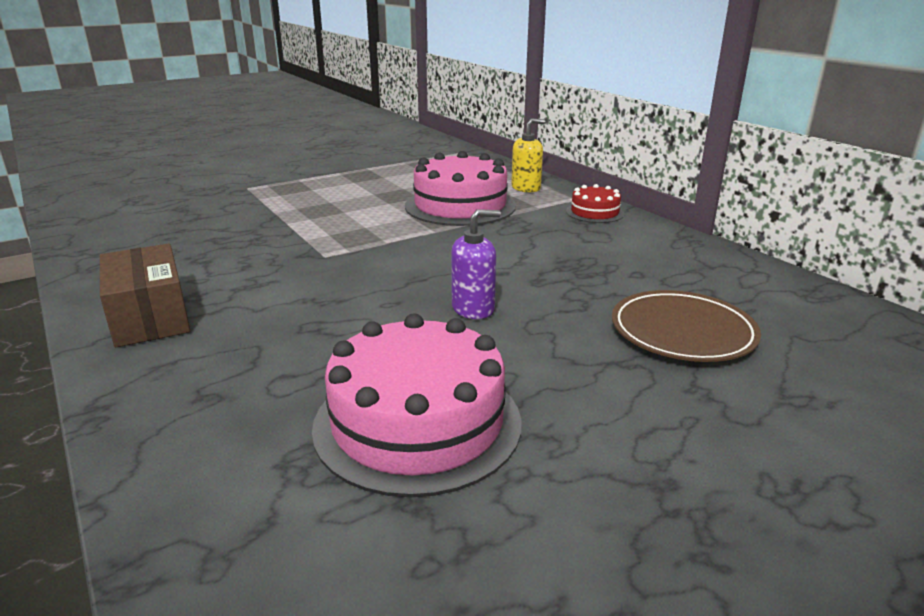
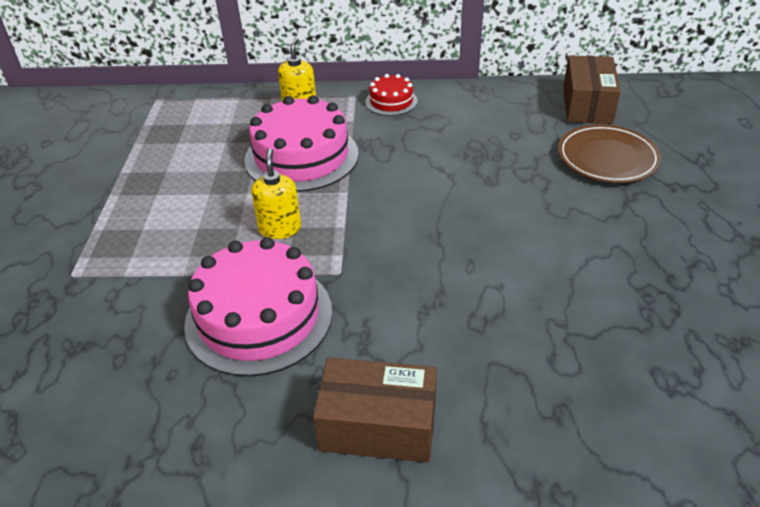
camera: 55 degrees left, 15 degrees up
(358, 224) = (280, 228): none -> yellow soap dispenser
(417, 423) = (653, 311): pink cake -> pink cake (259, 317)
(473, 308) = (512, 227): purple soap dispenser -> none
(773, 297) = (587, 105): none -> brown box

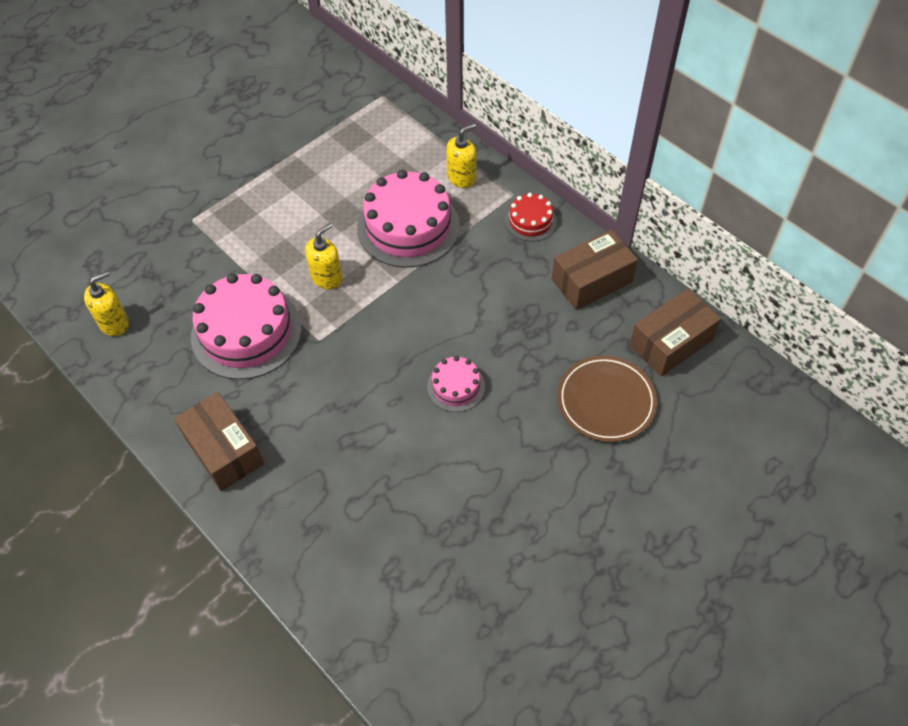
camera: 45 degrees right, 15 degrees up
(87, 418) = (114, 323): none -> yellow soap dispenser
(486, 106) = (592, 280): none -> brown box
(499, 222) = (456, 386): none -> pink cake

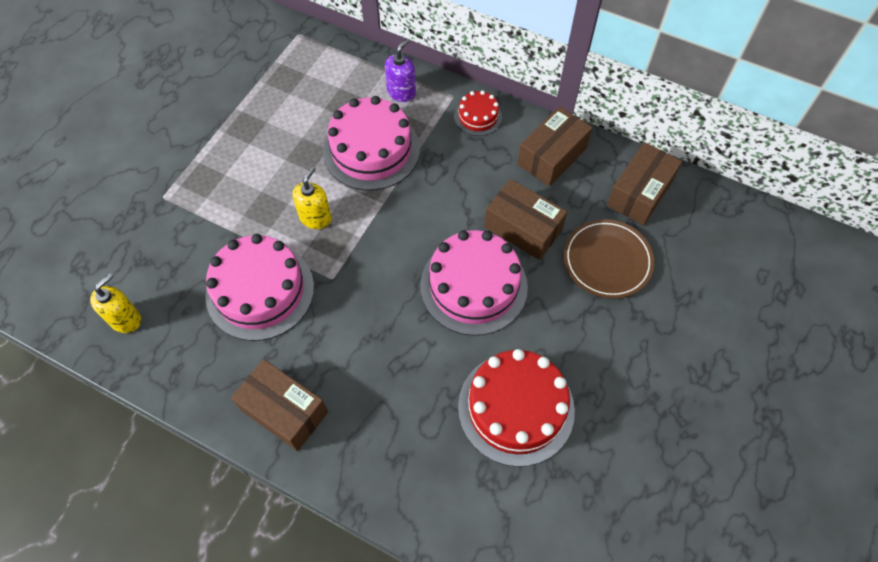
camera: 20 degrees left, 5 degrees up
(449, 517) = (516, 408): none -> red cake
(456, 386) = (473, 286): pink cake -> pink cake, size x1.98
(461, 177) = (401, 92): yellow soap dispenser -> purple soap dispenser
(530, 344) = (523, 228): none -> brown box

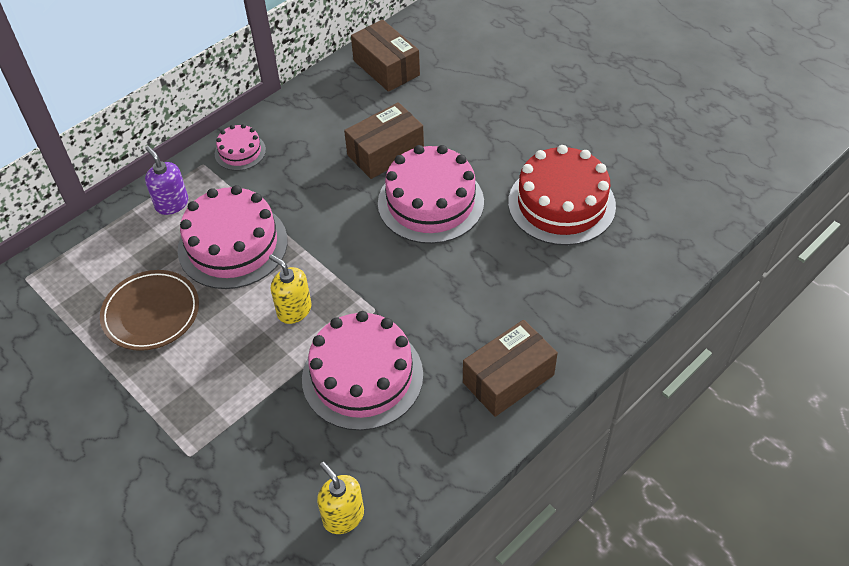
camera: 70 degrees left, 10 degrees down
(478, 117) = (240, 152): red cake -> pink cake
(552, 156) = (317, 112): brown box -> none
(607, 261) = (444, 107): brown plate -> brown plate (151, 313)

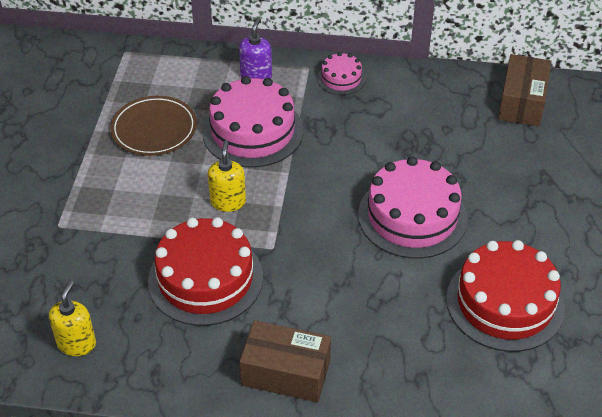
camera: 50 degrees right, 5 degrees down
(362, 376) = (205, 279): pink cake -> red cake
(385, 153) = (432, 158): brown box -> none

